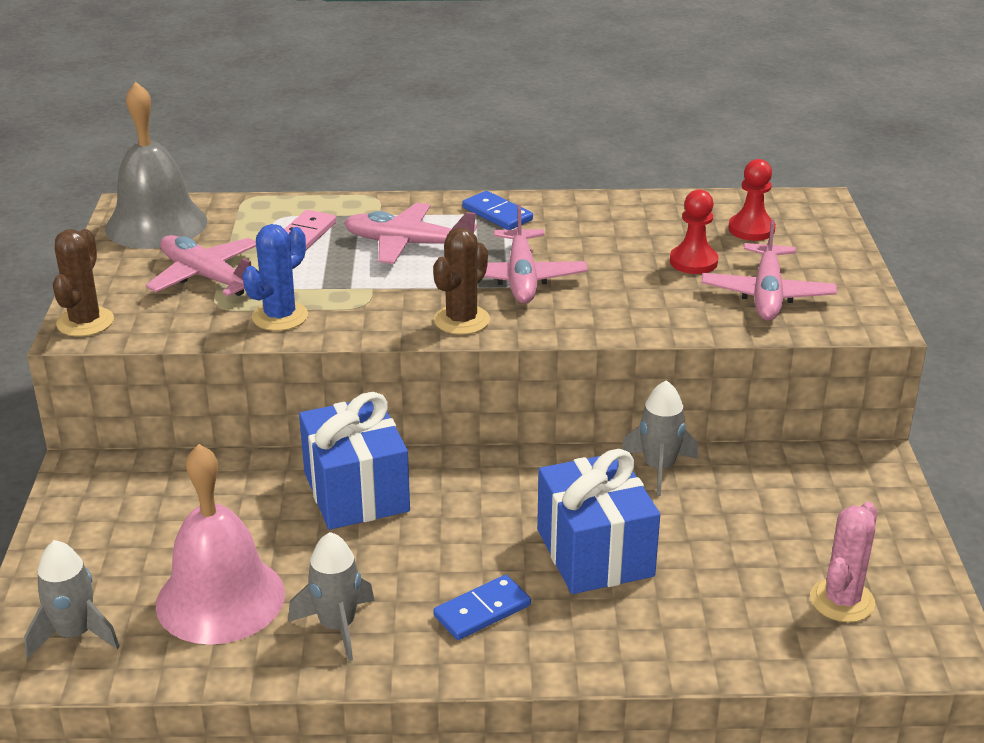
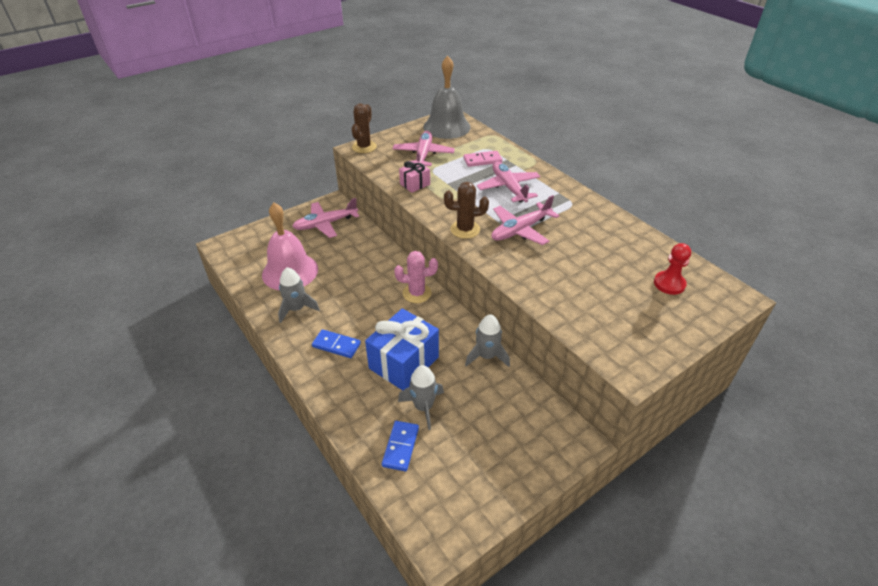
camera: 55 degrees right, 10 degrees up
(75, 634) = (247, 249): grey rocket -> grey rocket (423, 407)
(85, 322) = (364, 147): brown cactus -> brown cactus turned 45 degrees counterclockwise
(280, 317) = (415, 184): blue cactus -> pink gift
(356, 491) = (381, 272): blue gift -> none
(497, 214) = (567, 198): blue domino -> blue domino (401, 447)
(693, 262) = (606, 277): red pawn -> none
(767, 294) = (608, 317): pink plane -> pink plane (325, 224)
(842, 601) = (445, 475): pink cactus -> pink cactus (417, 293)

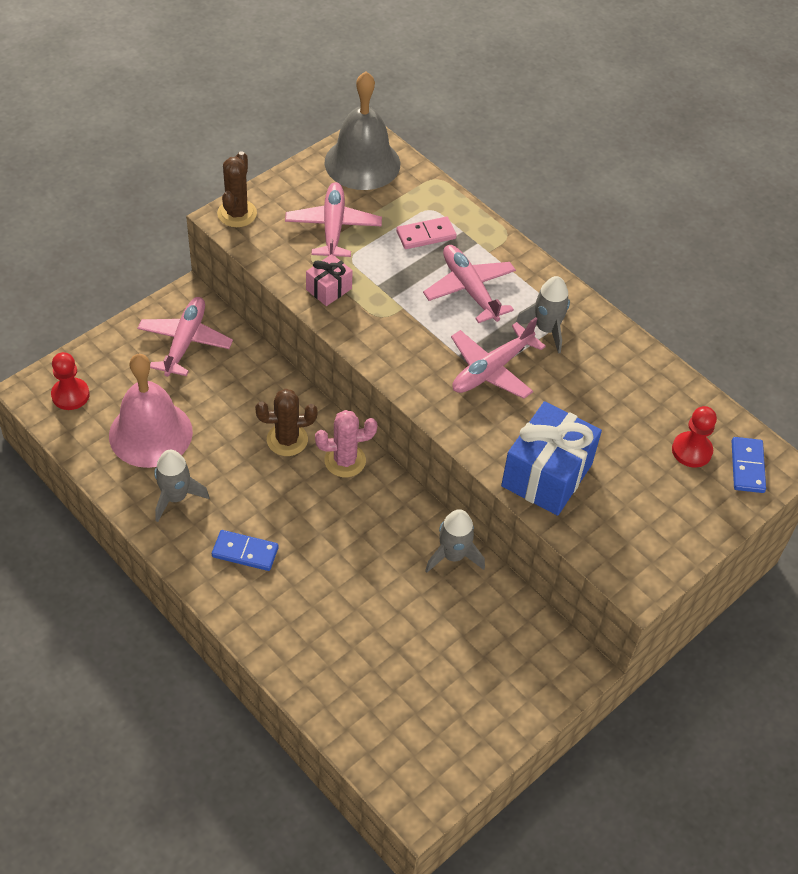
camera: 10 degrees left, 10 degrees up
(245, 248) = (70, 395): none -> red pawn
(325, 224) = (185, 342): pink plane -> pink plane turned 135 degrees clockwise
(401, 447) = (356, 691): blue domino -> blue domino (747, 467)
(404, 362) = (342, 572): blue gift -> blue gift (546, 475)
(423, 407) = (377, 635): grey rocket -> grey rocket (546, 329)
(465, 229) = (413, 372): brown cactus -> brown cactus (287, 440)

